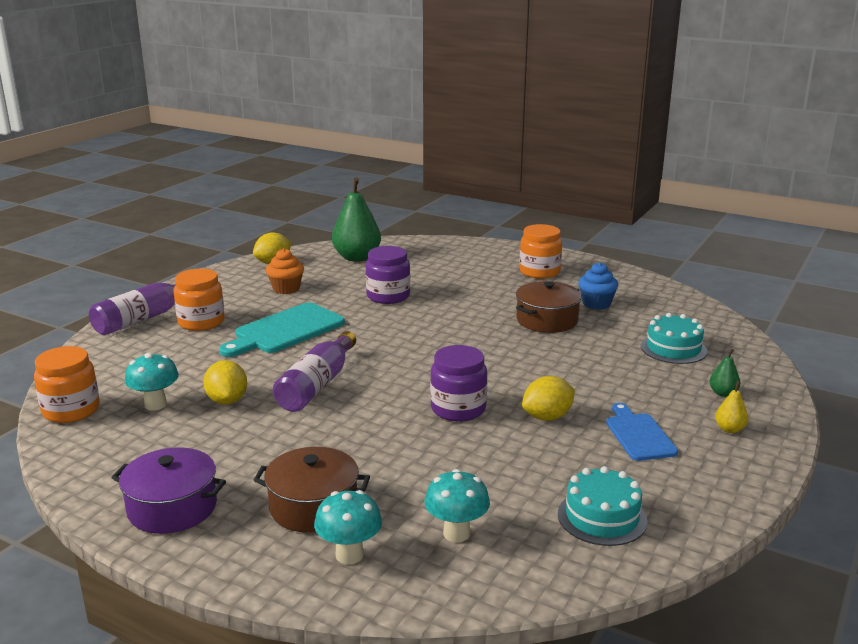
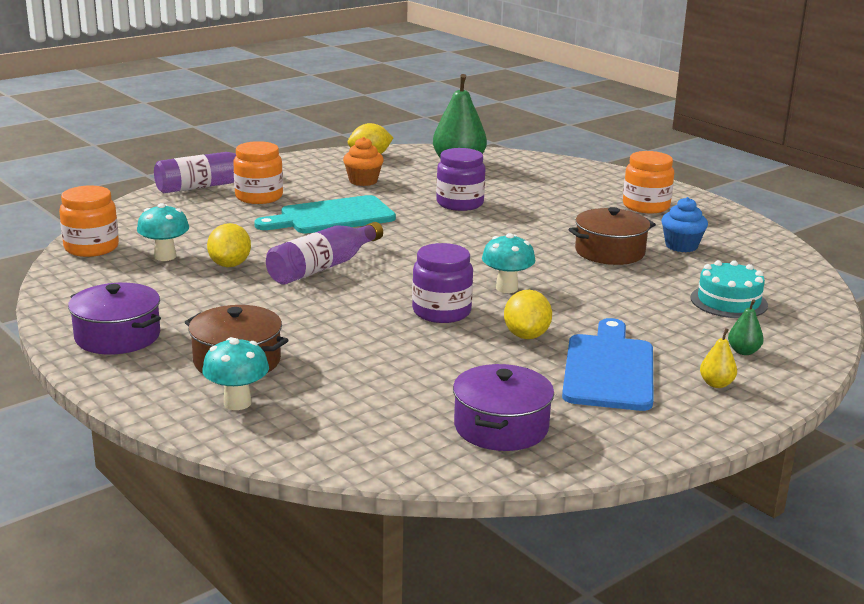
camera: 20 degrees right, 0 degrees up
(456, 533) = (347, 409): turquoise mushroom -> turquoise mushroom (506, 288)
(547, 417) = (526, 335): yellow lemon -> yellow lemon turned 75 degrees counterclockwise
(602, 517) = (501, 427): turquoise cake -> purple pot
(639, 435) = (609, 369): blue cutting board -> blue cutting board, size x1.60

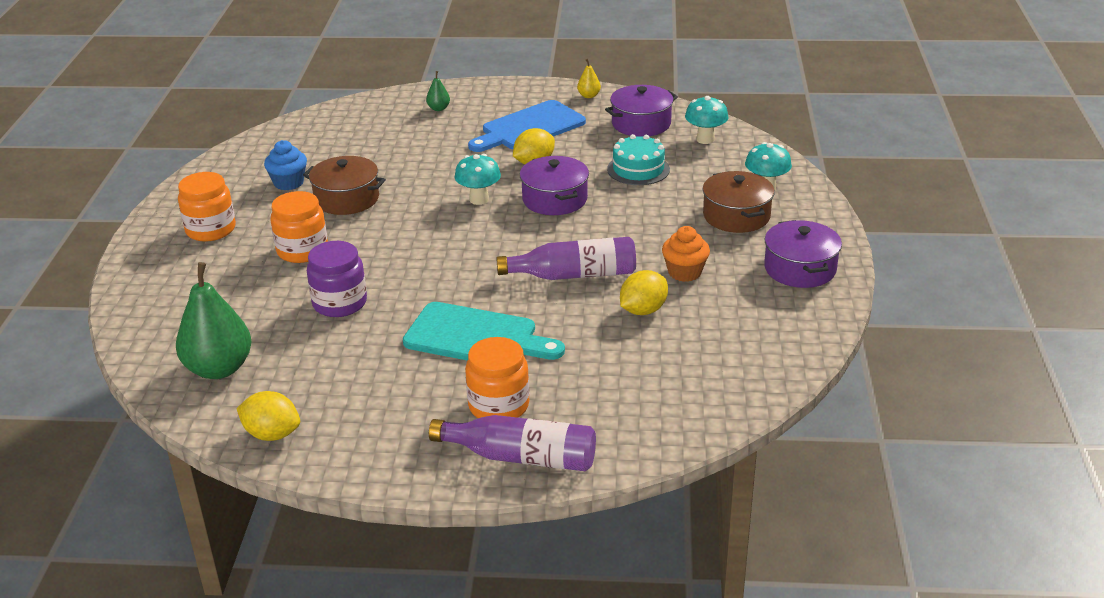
camera: 135 degrees left, 10 degrees up
(91, 248) = (743, 391): orange jar -> orange jar (302, 250)
(165, 256) = (687, 346): turquoise mushroom -> turquoise mushroom (705, 139)
(363, 181) = (359, 384): orange cupcake -> orange cupcake (684, 272)
(441, 312) = (554, 199): purple jar -> purple pot
(716, 384) = (493, 101): yellow pear -> yellow pear (589, 96)
(728, 301) = (370, 135): turquoise cake -> turquoise cake (638, 169)

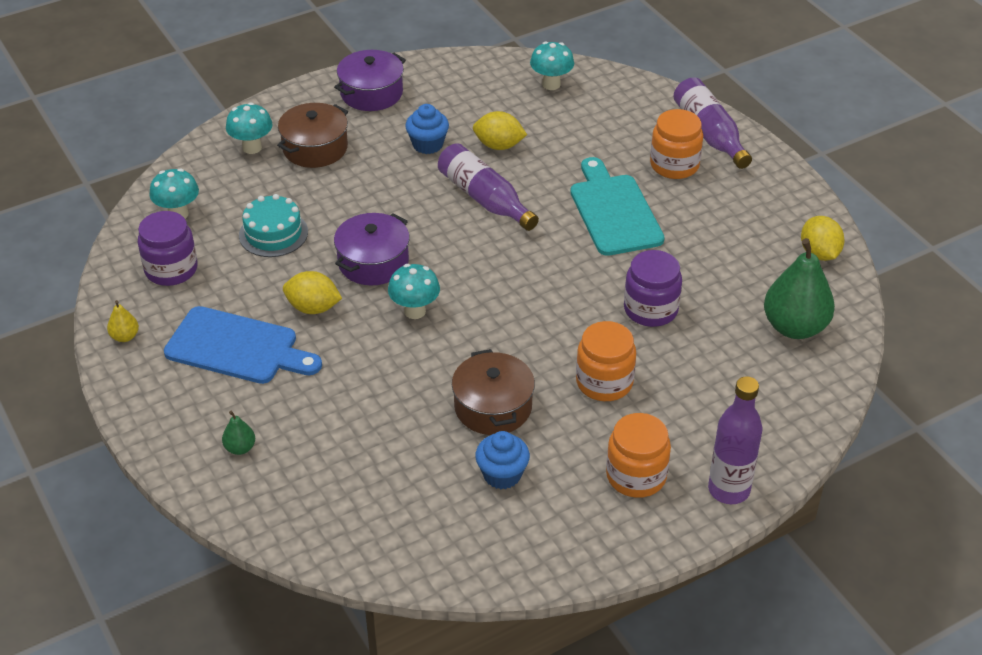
camera: 125 degrees left, 10 degrees up
(143, 260) = (729, 490): none -> purple bottle
(641, 124) = (171, 269): purple pot -> purple jar
(684, 272) = (427, 145): orange cupcake -> blue cupcake
(717, 384) = (551, 84): none -> turquoise mushroom

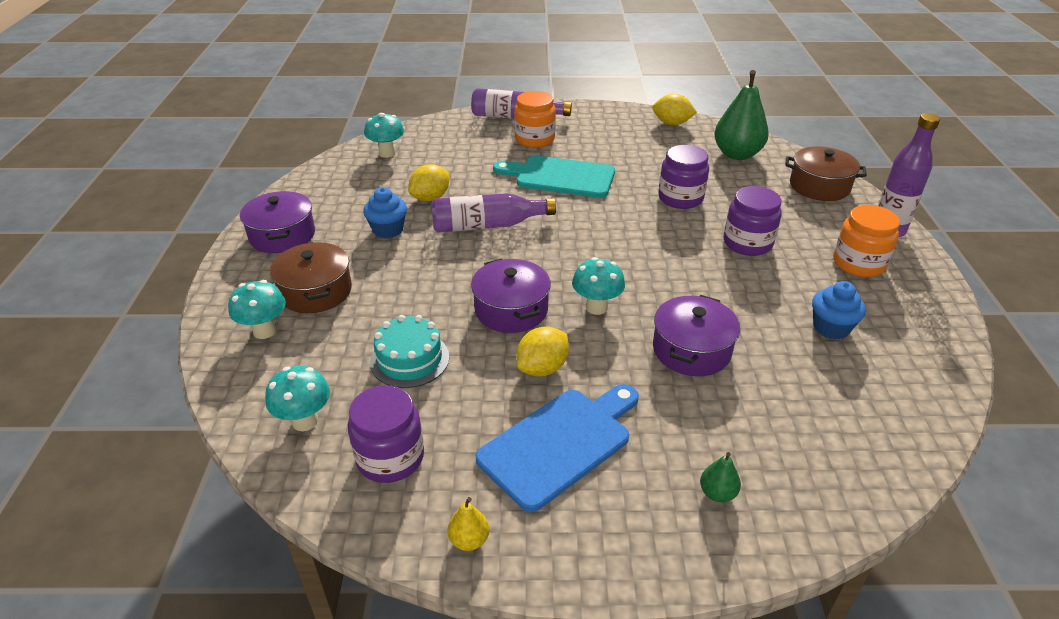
camera: 60 degrees left, 5 degrees down
(399, 388) = (691, 350): none -> purple pot
(493, 407) = (745, 305): brown pot -> brown pot (819, 186)
(604, 382) = (747, 243): orange jar -> purple jar

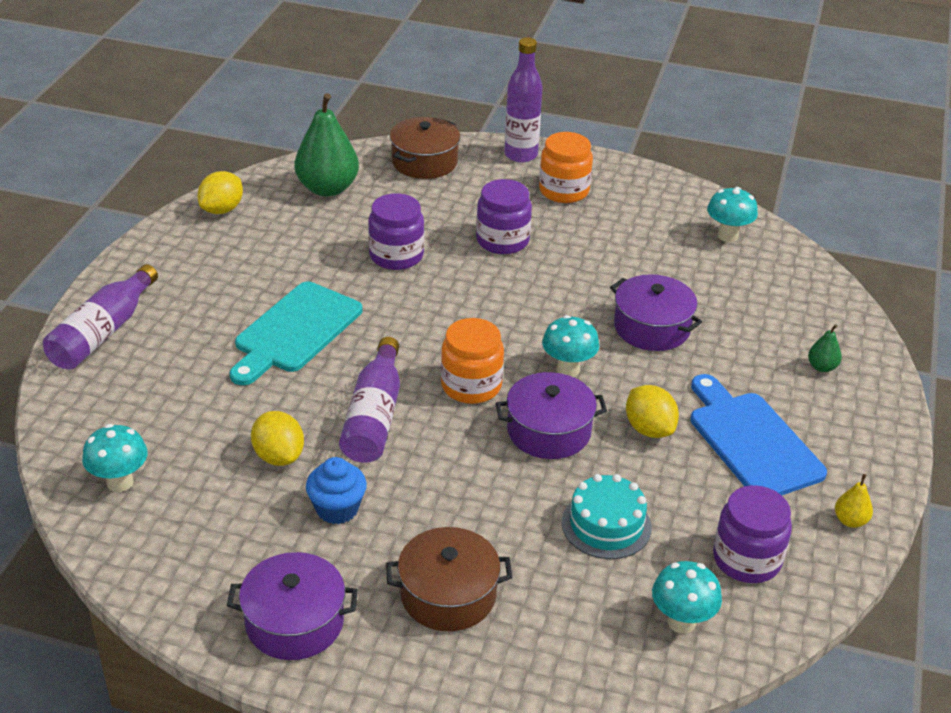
camera: 75 degrees left, 0 degrees up
(264, 331) = (512, 651): turquoise mushroom -> turquoise mushroom (727, 236)
(534, 139) = (181, 330): orange jar -> orange jar (471, 386)
(831, 327) = (647, 240): blue cupcake -> none

